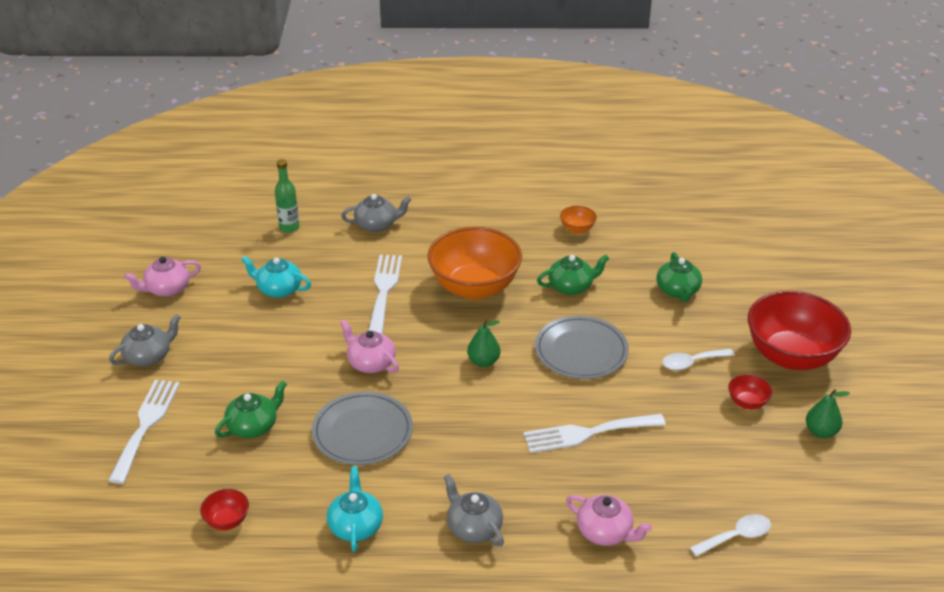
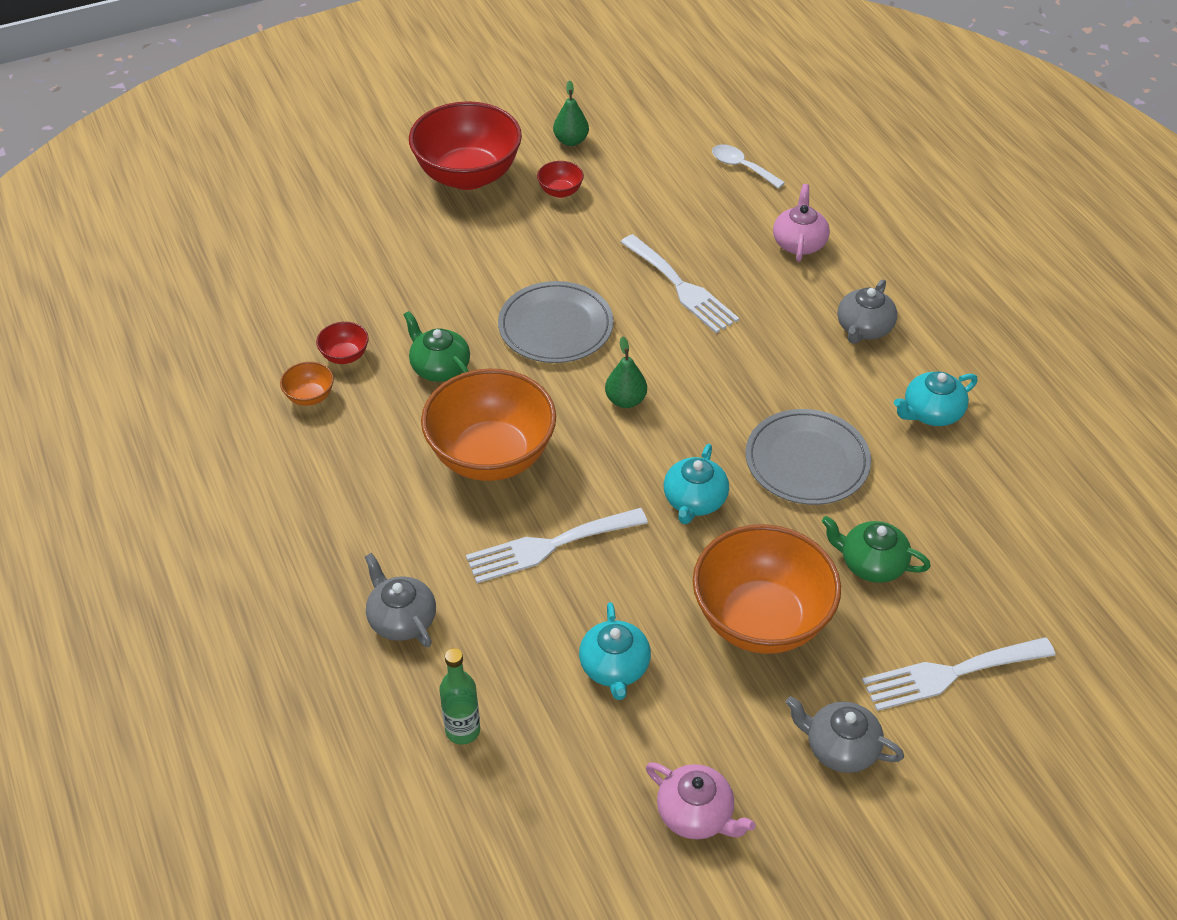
camera: 115 degrees left, 10 degrees up
(227, 521) = (1010, 517): red bowl -> red bowl (345, 356)
(257, 358) = (761, 620): none -> orange bowl
(370, 363) = (694, 501): pink teapot -> turquoise teapot
(678, 291) = (398, 277): green teapot -> none
(691, 362) = (522, 240): white spoon -> none

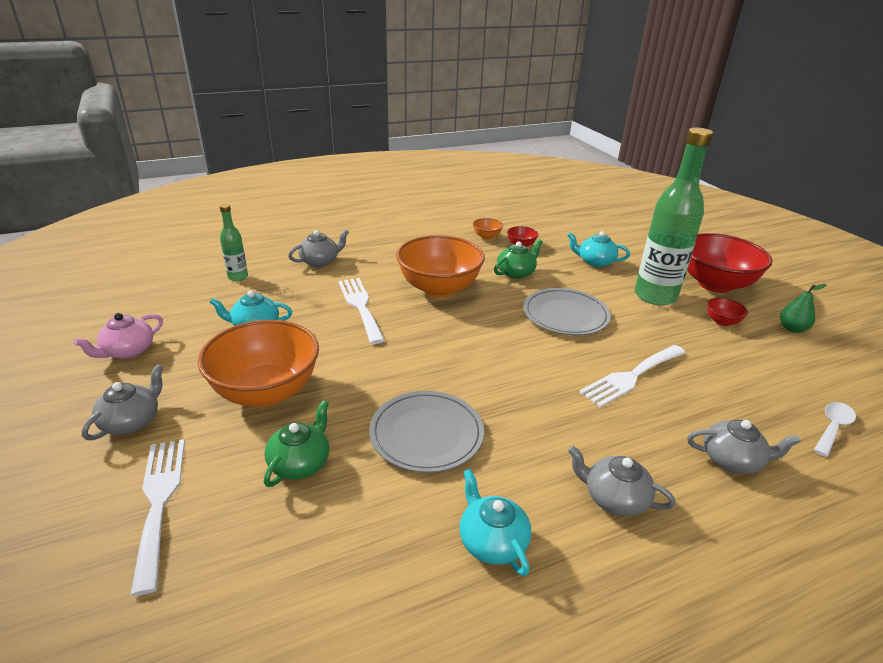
camera: 90 degrees right, 15 degrees down
(502, 236) = (655, 296): none -> green bottle
(625, 400) = (493, 341): green pear -> none
(694, 501) = (389, 367): turquoise teapot -> turquoise teapot (595, 262)
(799, 243) = (732, 460): pink teapot -> grey teapot

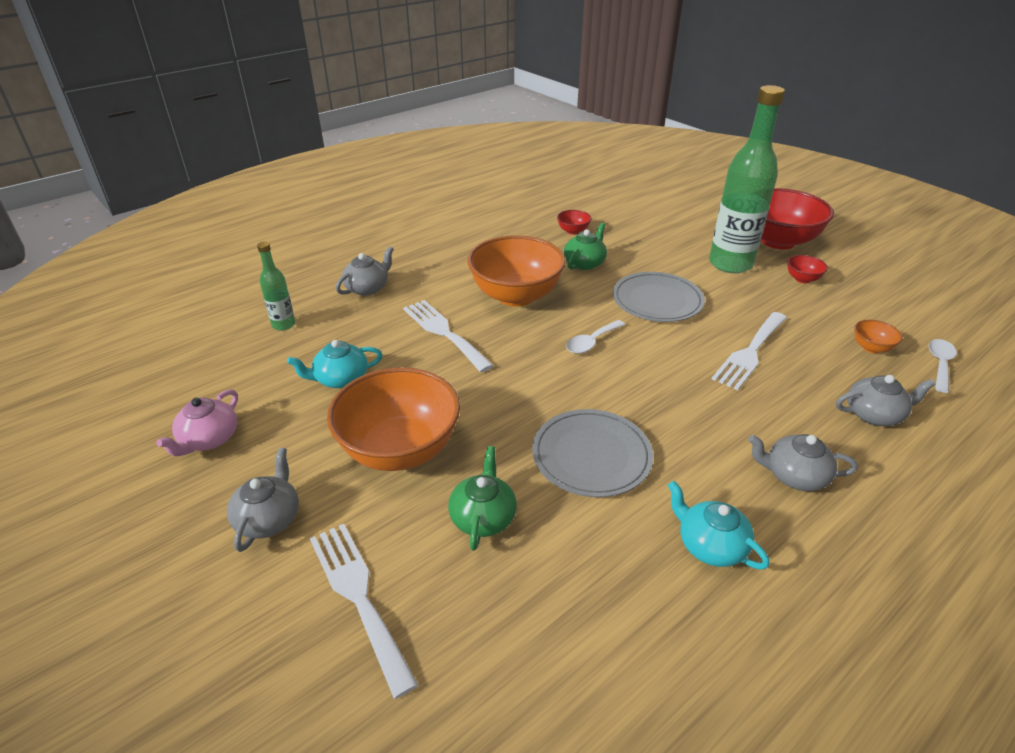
camera: 15 degrees left, 5 degrees up
(483, 338) = (591, 342): none -> white spoon
(486, 237) = (532, 227): orange bowl -> orange bowl (871, 348)
(595, 262) = (655, 237): turquoise teapot -> none
(792, 329) = (865, 274): green pear -> none

